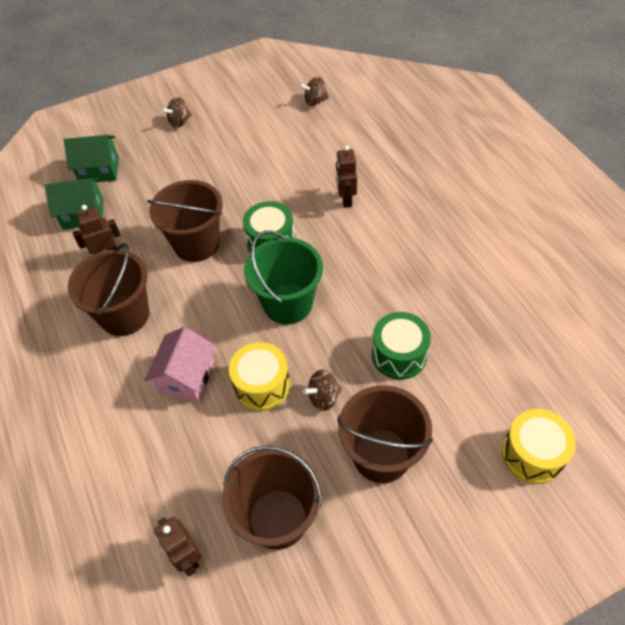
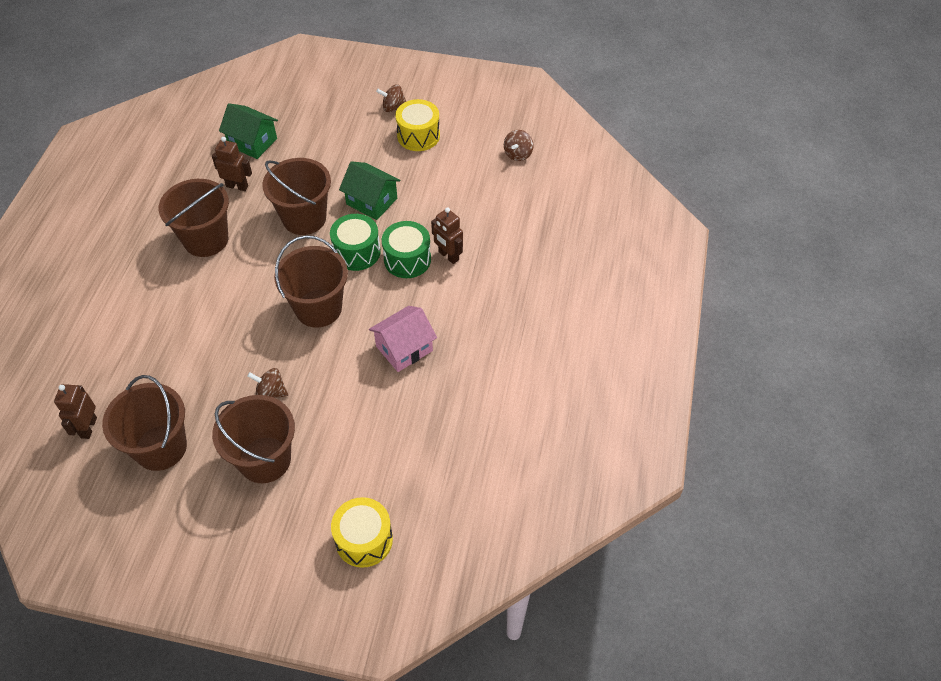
camera: 35 degrees right, 0 degrees up
(99, 170) = (296, 113): green house -> green house (371, 201)
(186, 377) = (201, 312): pink house -> pink house (404, 348)
(262, 385) = (241, 354): yellow drum -> yellow drum (418, 136)
(288, 304) = (318, 308): green bucket -> brown bucket
(315, 101) = (518, 154): brown spinning top -> brown spinning top turned 90 degrees counterclockwise
(346, 199) = (448, 256): brown robot -> brown robot turned 75 degrees counterclockwise
(399, 355) = (353, 402): green drum -> green drum (407, 259)

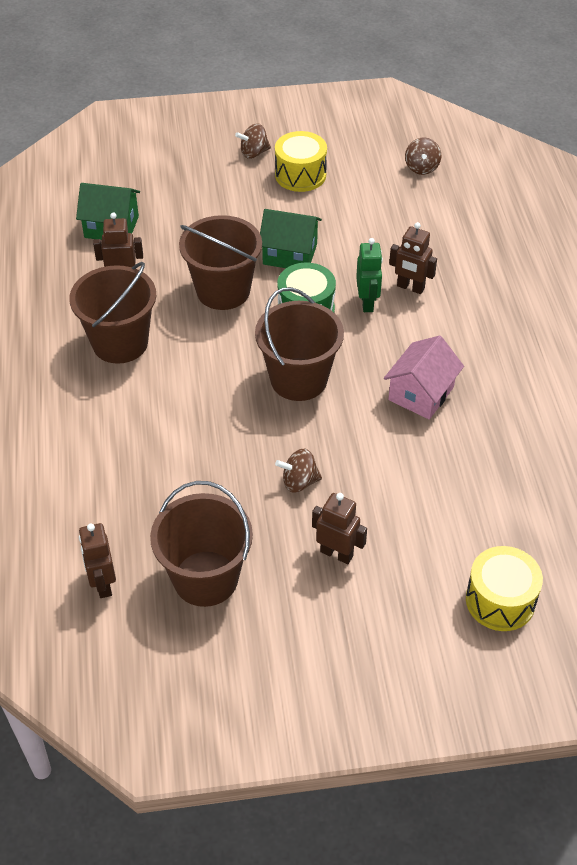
camera: 20 degrees left, 5 degrees down
(265, 460) = (336, 553): brown bucket -> brown robot
(407, 259) = (367, 303): green drum -> green robot

